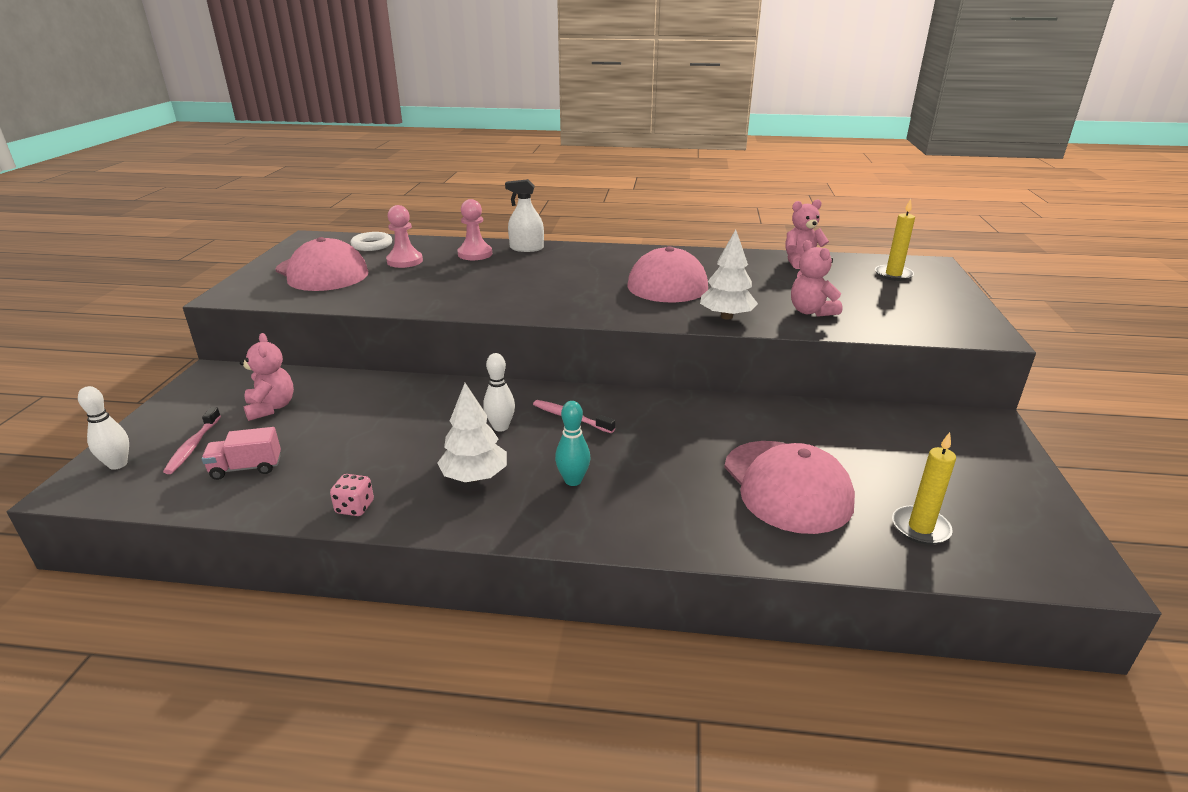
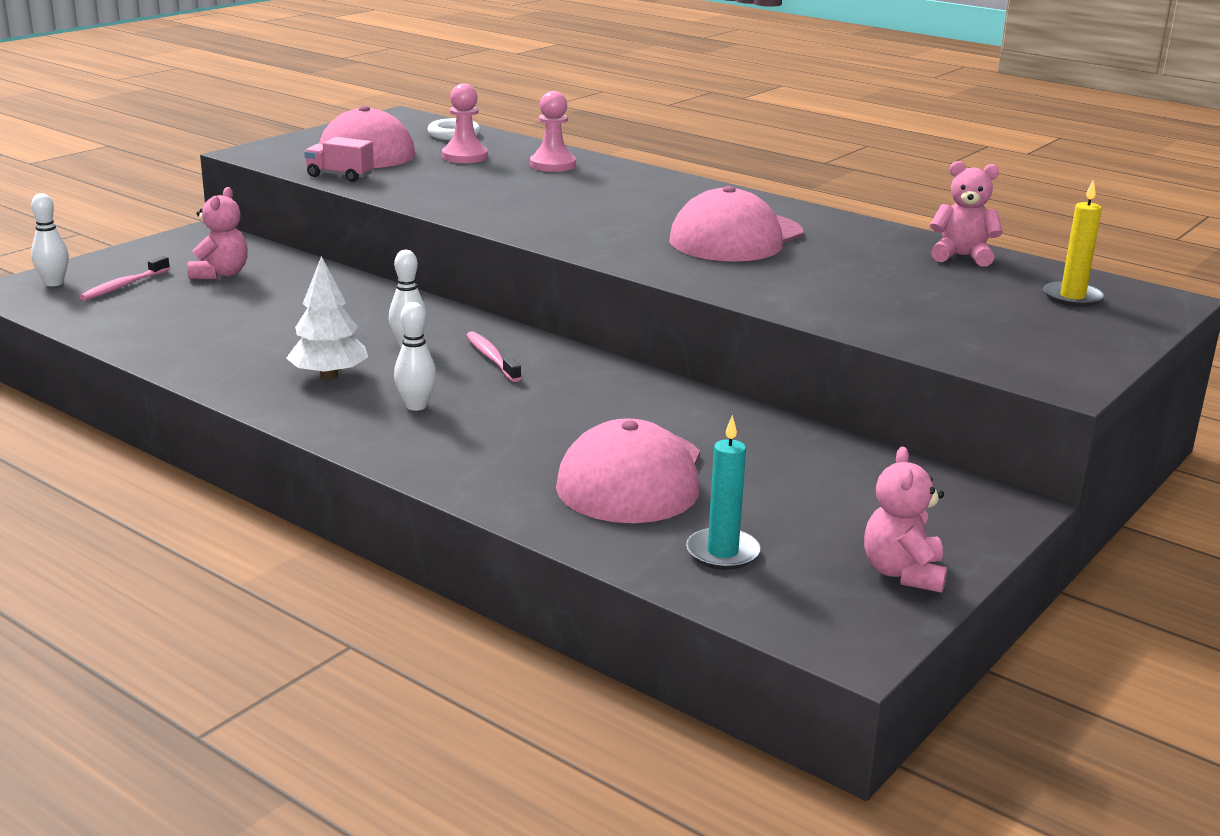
camera: 30 degrees right, 5 degrees down
(246, 468) = (146, 313): pink truck -> pink truck (340, 176)
(355, 507) = (198, 366): pink dice -> none
(526, 248) = (623, 171): white spray bottle -> none
(573, 480) = (416, 406): turquoise bowling pin -> white bowling pin
(726, 317) = (740, 285): white tree -> none
(811, 311) = (862, 305): pink teddy bear -> pink teddy bear (903, 573)
(920, 528) = (722, 552): yellow candle -> turquoise candle

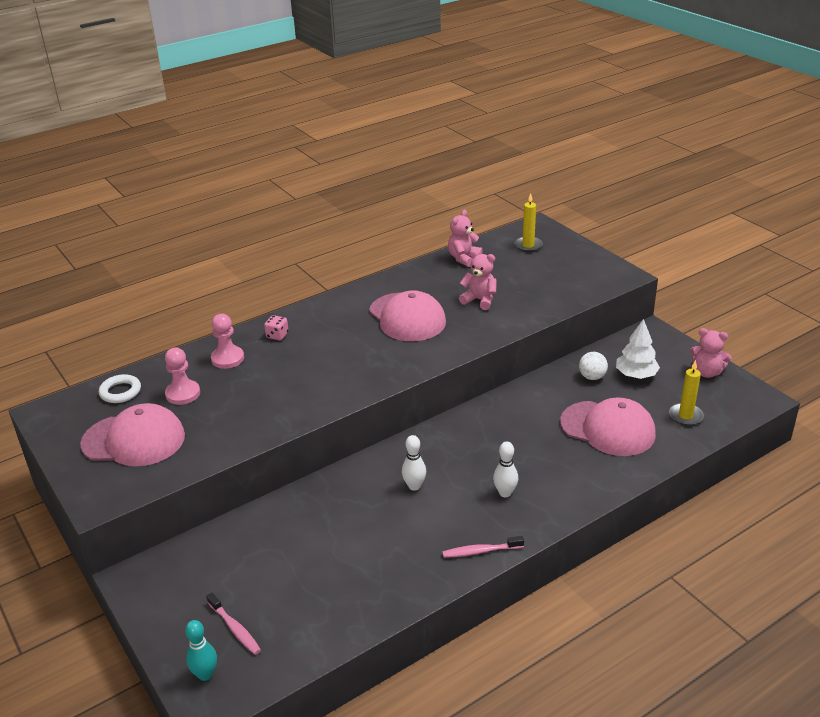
camera: 70 degrees left, 10 degrees up
(54, 283) = (205, 674): white bowling pin -> turquoise bowling pin
(220, 274) = (236, 570): pink teddy bear -> pink teddy bear (479, 300)
(329, 376) = (450, 526): white tree -> white tree (636, 375)
(340, 176) = (194, 458): pink truck -> none
(491, 358) = (445, 454): pink toothbrush -> pink toothbrush (480, 551)
(625, 179) = (277, 335): none -> pink dice
(722, 552) = (685, 416): turquoise candle -> yellow candle
(785, 454) = (592, 377): none -> white ball

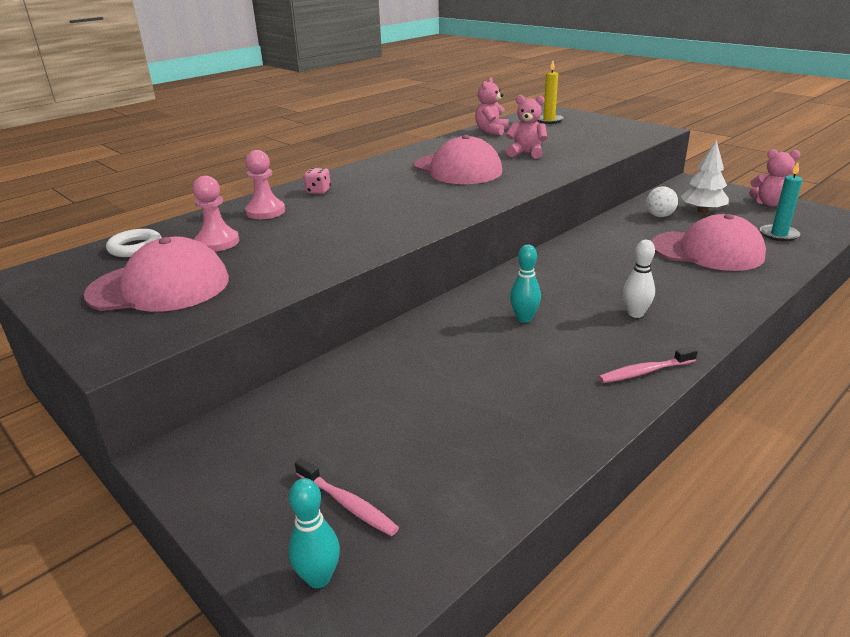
camera: 10 degrees left, 5 degrees down
(414, 486) = (524, 318): white bowling pin -> turquoise bowling pin
(685, 416) = (778, 235): yellow candle -> turquoise candle

